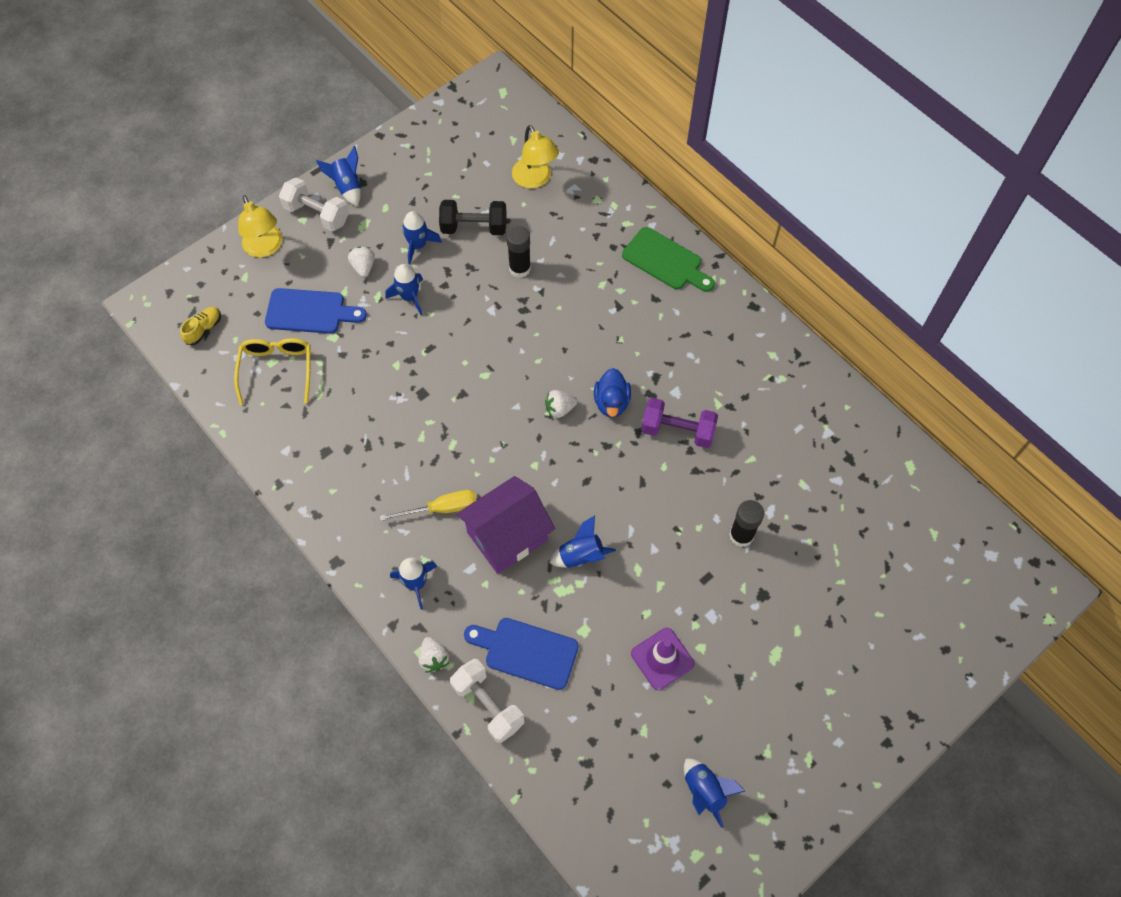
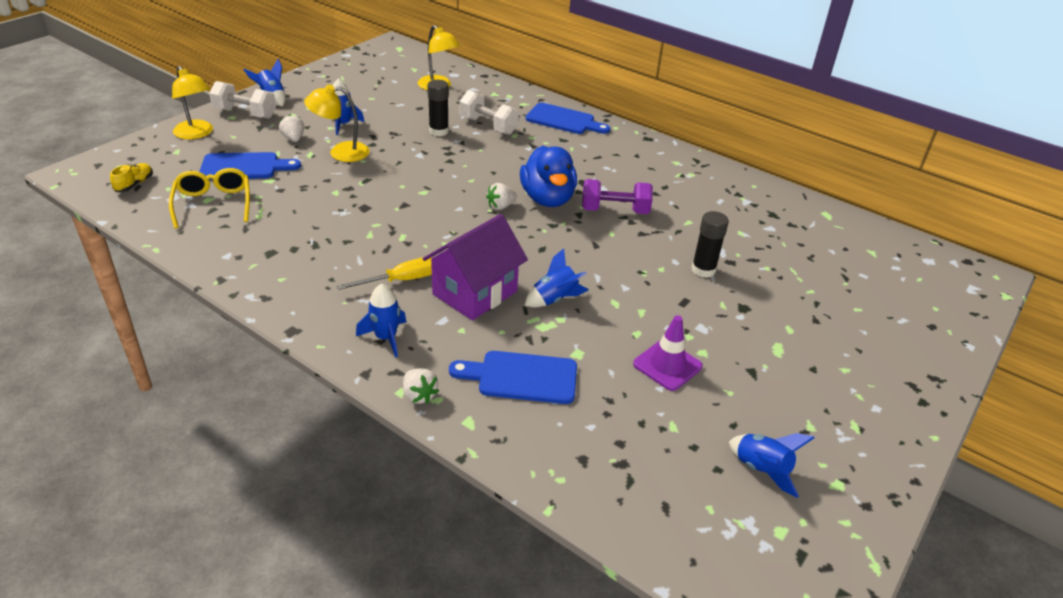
camera: 15 degrees left, 25 degrees down
(409, 297) = (341, 152): blue rocket -> yellow lamp
(474, 227) = (392, 112): black dumbbell -> none
(488, 705) = (492, 427): white dumbbell -> white dumbbell (488, 126)
(611, 402) = (547, 199): blue duck -> blue duck, size x1.59
(665, 261) = (564, 120): green cutting board -> blue cutting board

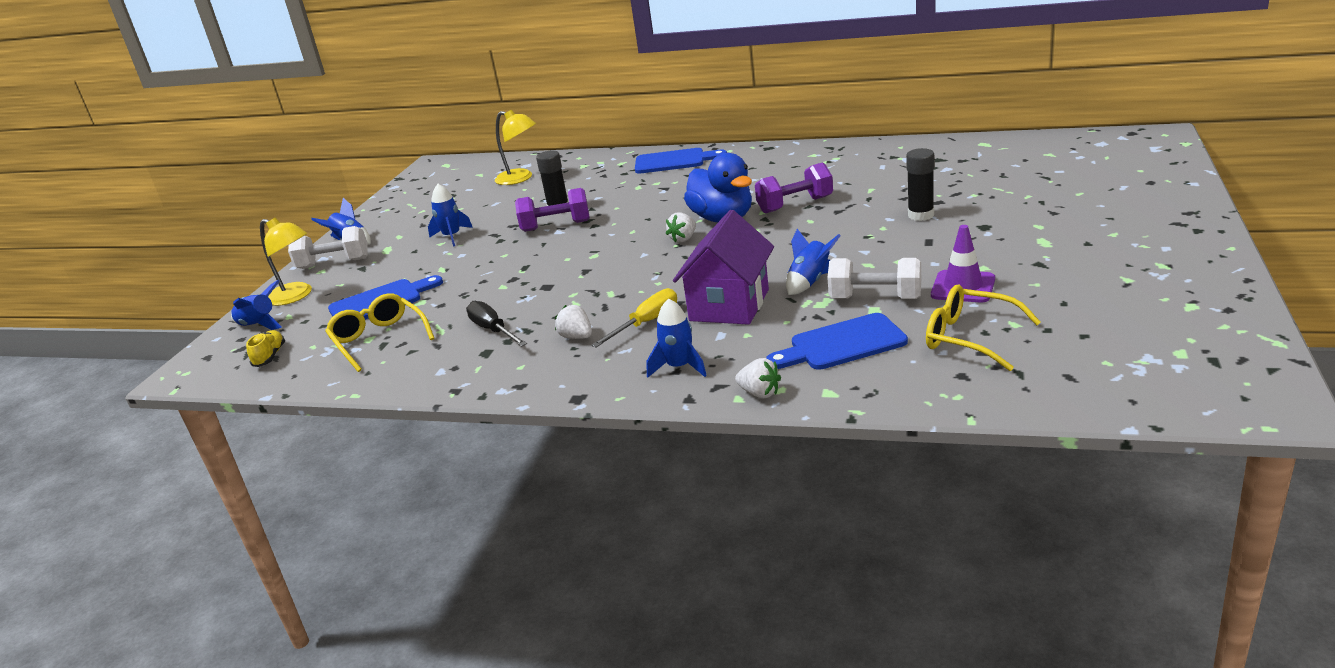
camera: 15 degrees left, 10 degrees down
(293, 233) = (493, 330): none -> black screwdriver
(294, 139) = (410, 264): white strawberry -> white strawberry (577, 337)
(341, 152) = (474, 257): yellow lamp -> none
(422, 148) = (556, 226): none -> purple dumbbell
(488, 126) = (604, 189): white dumbbell -> white dumbbell (875, 298)
(624, 423) = (970, 338): none -> yellow glasses
(762, 469) = (1120, 321): blue rocket -> blue rocket (259, 325)

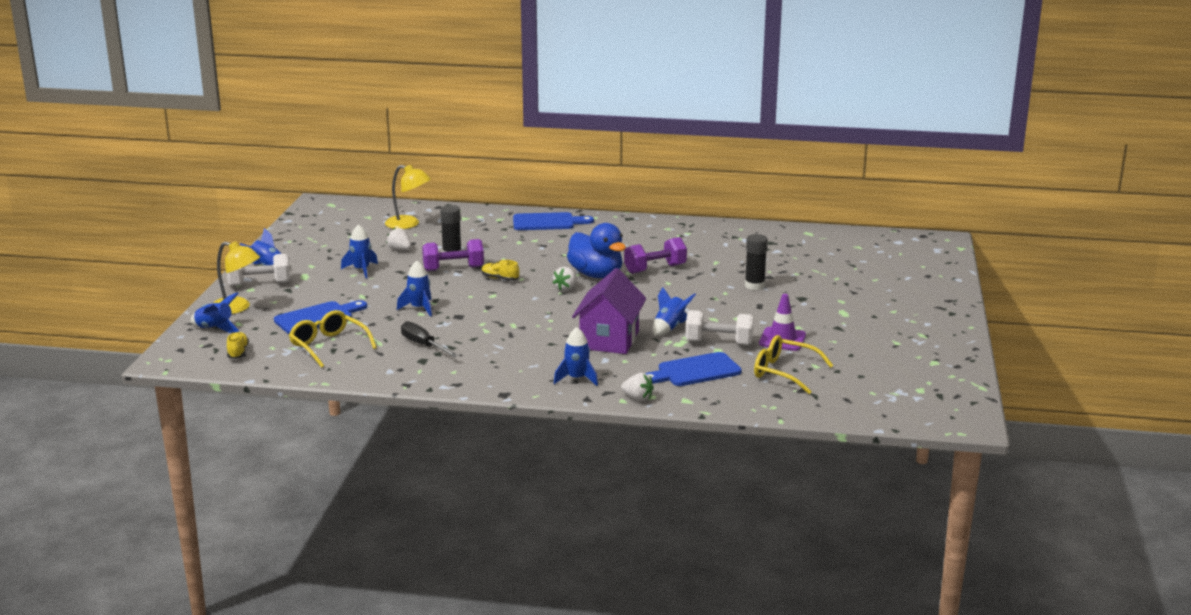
camera: 10 degrees left, 5 degrees down
(502, 280) = (419, 308): none -> blue rocket
(577, 337) = (493, 354): white strawberry -> white strawberry (399, 249)
(607, 233) = (500, 279): none -> yellow shoe
(646, 323) = (546, 348): yellow screwdriver -> none

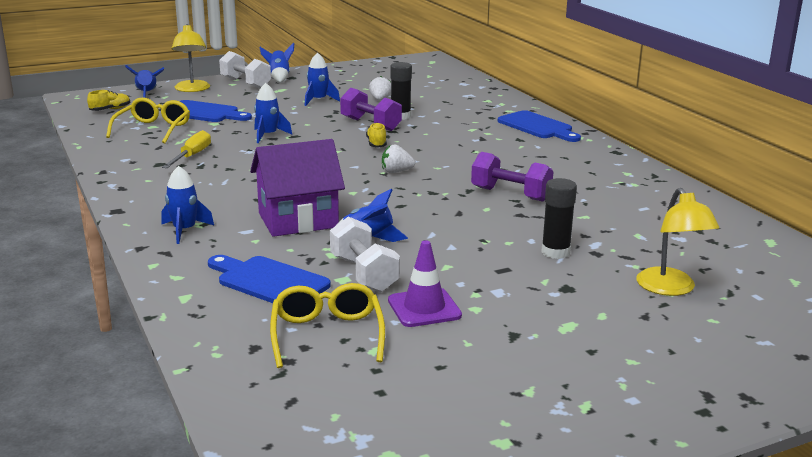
camera: 55 degrees right, 0 degrees up
(408, 224) = (438, 89): yellow lamp -> yellow lamp (671, 289)
(423, 345) = (192, 156): black screwdriver -> yellow screwdriver
(596, 275) = (450, 175): blue duck -> none
(638, 398) = (165, 271): white strawberry -> none

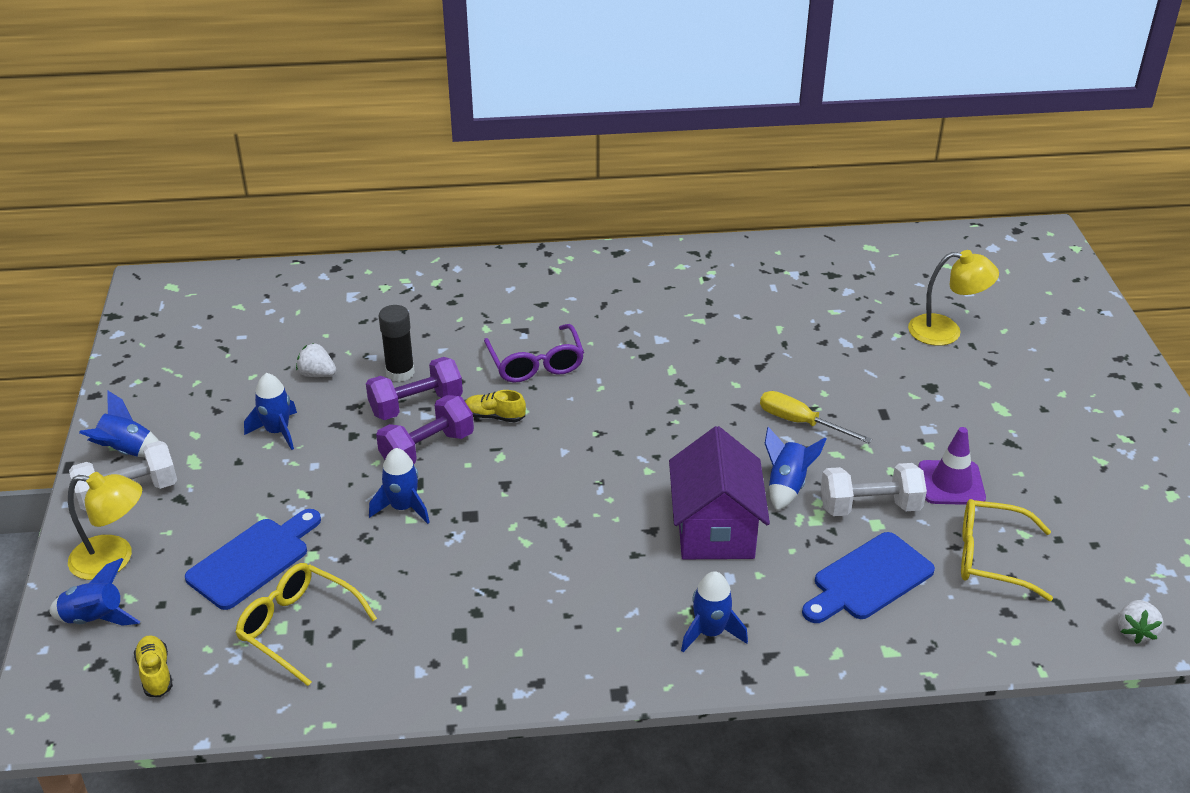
camera: 70 degrees left, 15 degrees up
(192, 156) = (446, 596): yellow screwdriver -> yellow screwdriver (800, 422)
(396, 172) = (599, 422): white strawberry -> white strawberry (1135, 631)
(446, 146) = (535, 364): none -> purple glasses
(510, 194) = (704, 357): purple dumbbell -> purple dumbbell (427, 449)
(537, 127) = (508, 279): blue cutting board -> none
(555, 252) = (856, 371): black glue stick -> none

